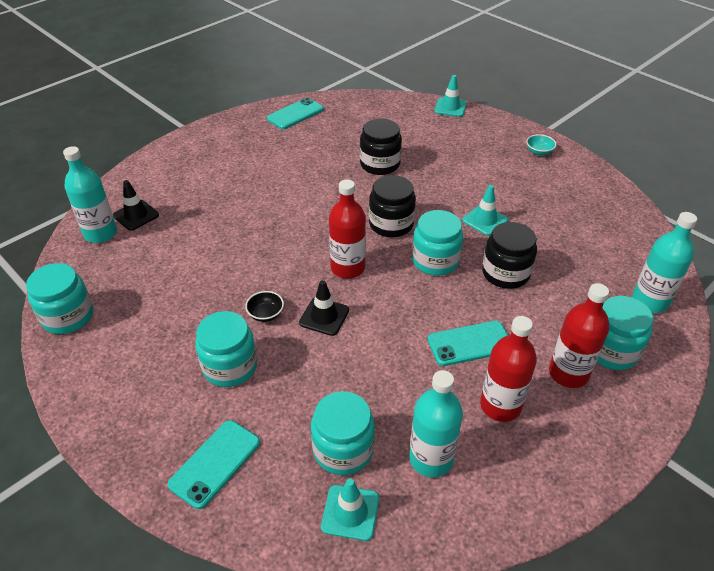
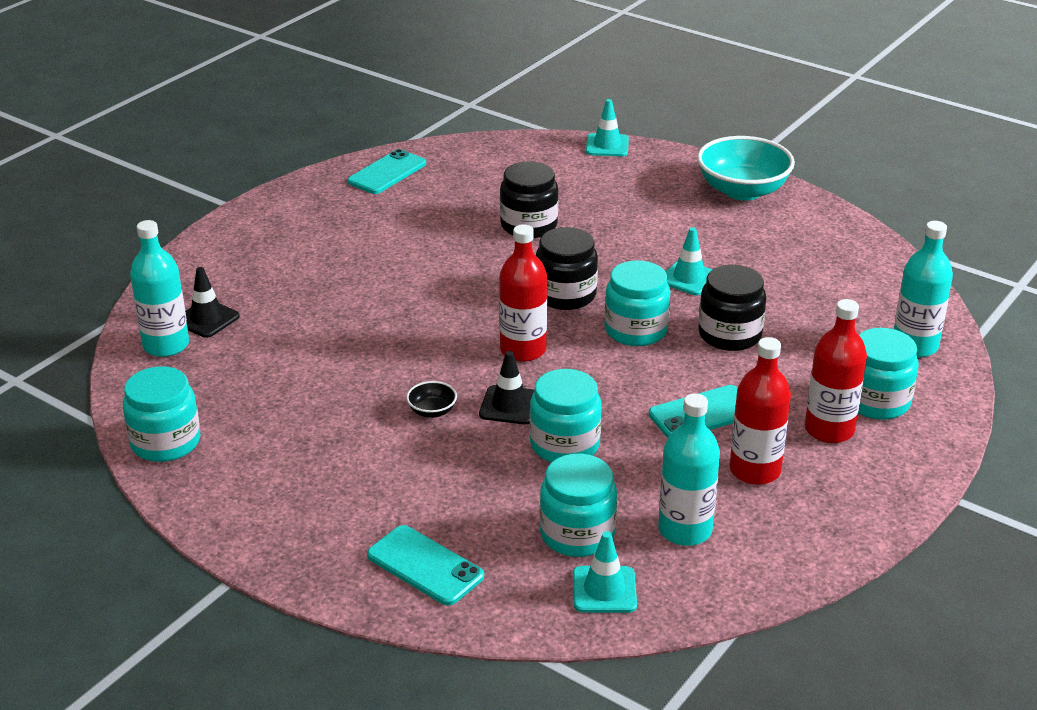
camera: 10 degrees left, 10 degrees down
(215, 463) = (425, 566): turquoise phone -> turquoise phone turned 75 degrees counterclockwise
(230, 366) = (406, 470): turquoise jar -> turquoise jar (564, 445)
(539, 152) = (742, 191): turquoise bowl -> turquoise bowl, size x2.34

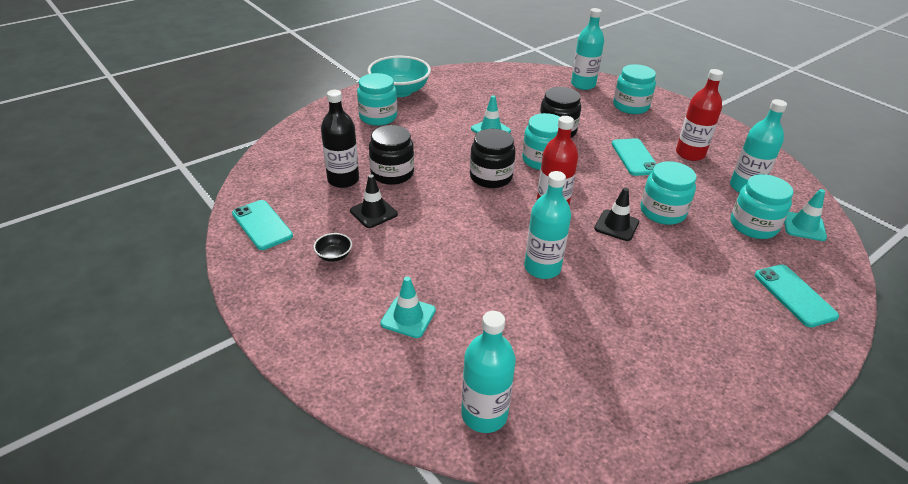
camera: 75 degrees left, 5 degrees up
(165, 442) = (645, 431): turquoise jar -> turquoise jar (378, 117)
(207, 319) = (448, 377): black traffic cone -> black traffic cone (373, 213)
(393, 355) = (542, 268): none -> turquoise bottle
(425, 566) = (794, 295): turquoise phone -> turquoise phone turned 75 degrees counterclockwise
(432, 411) = (618, 261): black bowl -> black bowl (334, 255)
(496, 198) = (343, 180): none -> black bottle
(607, 145) = (305, 121): turquoise traffic cone -> turquoise traffic cone (408, 317)
(829, 430) = (654, 124): red bottle -> none

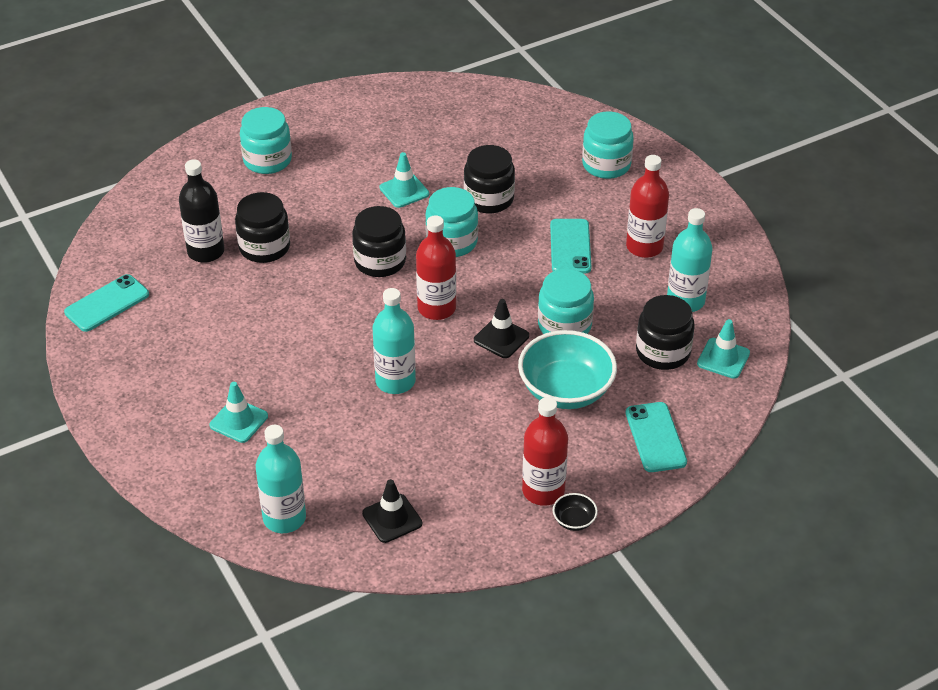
camera: 10 degrees right, 5 degrees up
(262, 225) = (107, 303): turquoise phone -> turquoise phone turned 75 degrees clockwise
(334, 255) = (178, 347): black bowl -> black bowl (574, 521)
(373, 213) = (231, 298): black traffic cone -> black traffic cone (392, 518)
(400, 91) = (306, 118): turquoise bowl -> turquoise bowl (566, 390)
(583, 85) = (558, 122): turquoise bottle -> none
(726, 356) = (543, 491): none -> red bottle
(753, 225) = (663, 352): turquoise jar -> black jar

